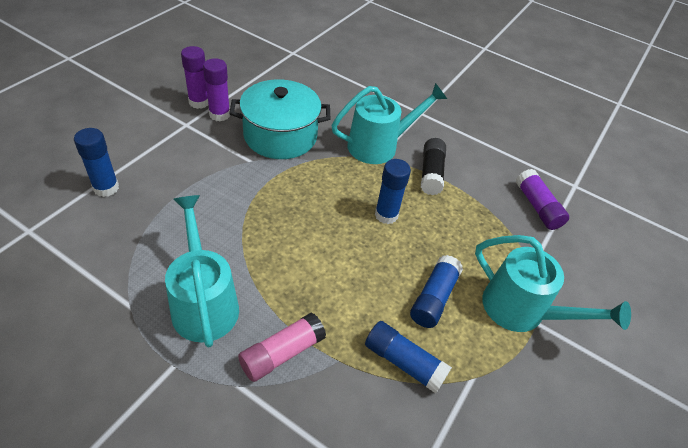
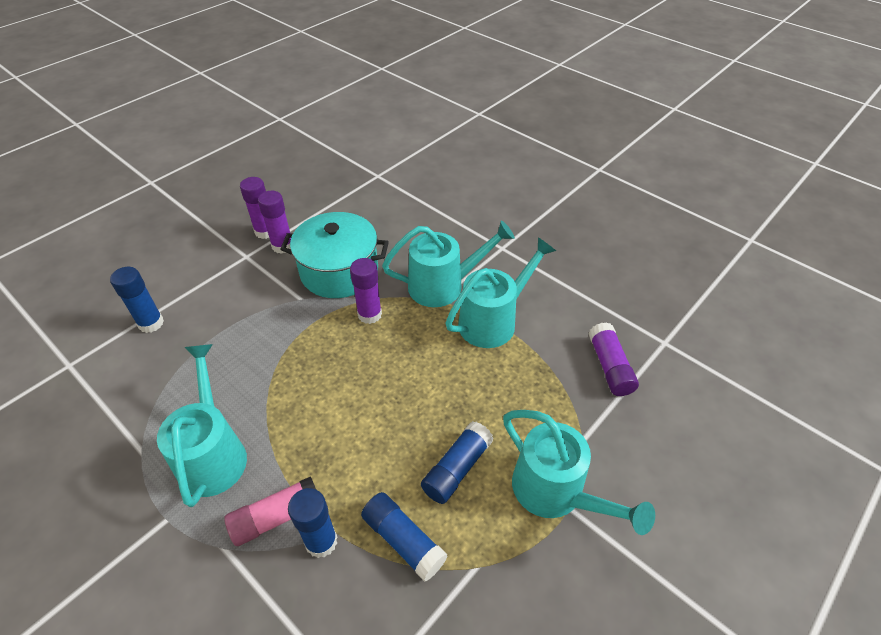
camera: 15 degrees right, 0 degrees up
(319, 172) = (369, 314): none -> purple glue stick
(386, 215) = (429, 367): blue glue stick -> blue glue stick (321, 541)
(431, 173) = (494, 320): black glue stick -> turquoise watering can

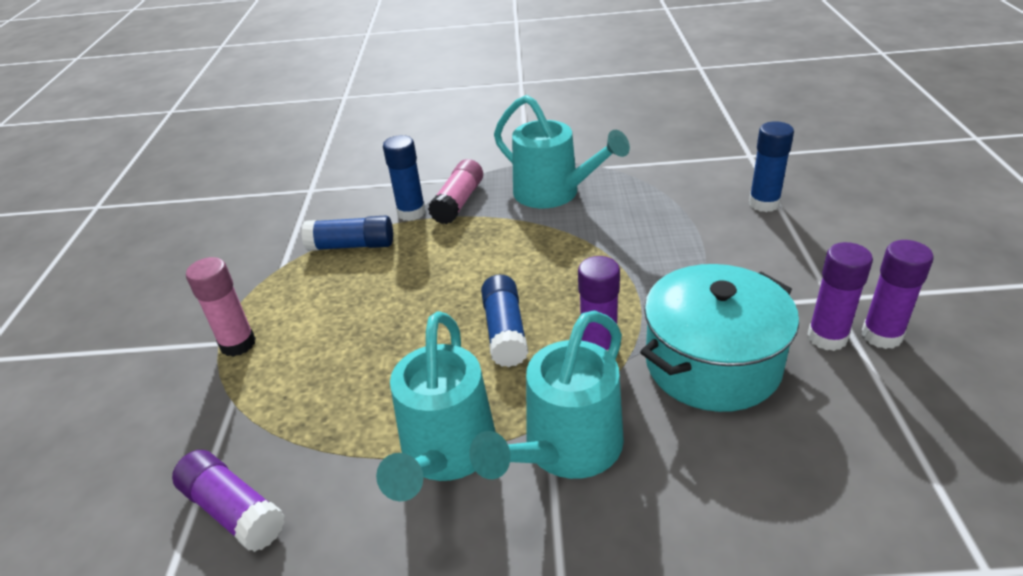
camera: 140 degrees right, 10 degrees down
(457, 469) = (349, 301): blue glue stick -> blue glue stick (505, 331)
(556, 493) = (238, 344): turquoise watering can -> pink glue stick

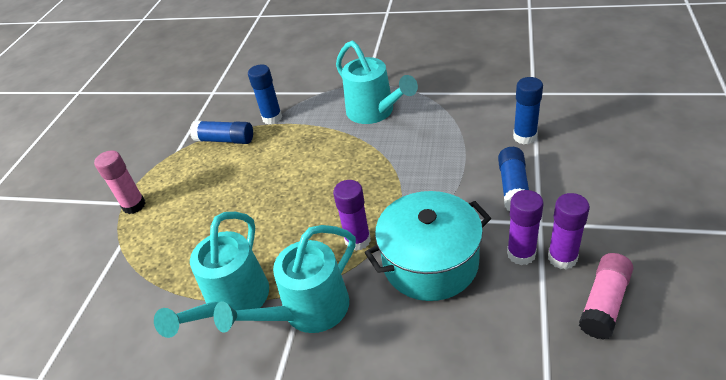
camera: 15 degrees right, 5 degrees up
(233, 510) = (100, 319): purple glue stick -> none
(458, 202) = (306, 112): pink glue stick -> pink glue stick (604, 303)
(505, 331) = (301, 219): blue glue stick -> blue glue stick (513, 187)

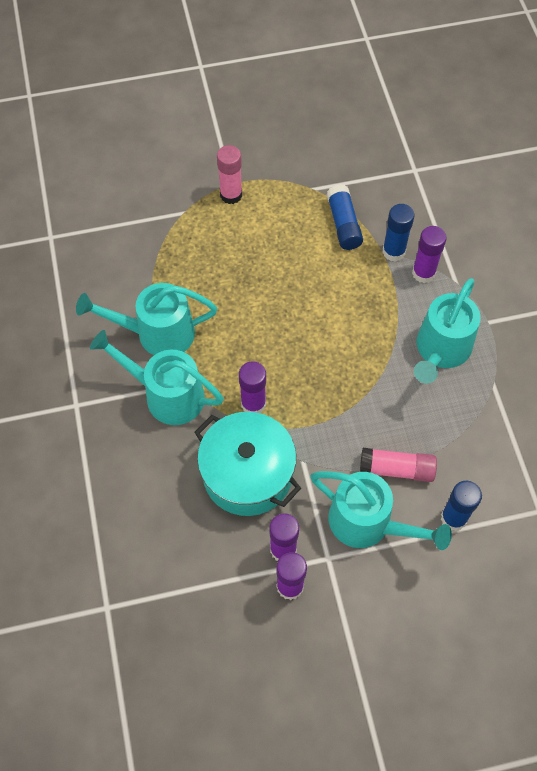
camera: 60 degrees right, 20 degrees up
(302, 106) = (423, 273): none -> purple glue stick
(513, 187) = (369, 523): blue glue stick -> turquoise watering can
(604, 303) = (249, 629): pink glue stick -> pink glue stick (396, 469)

